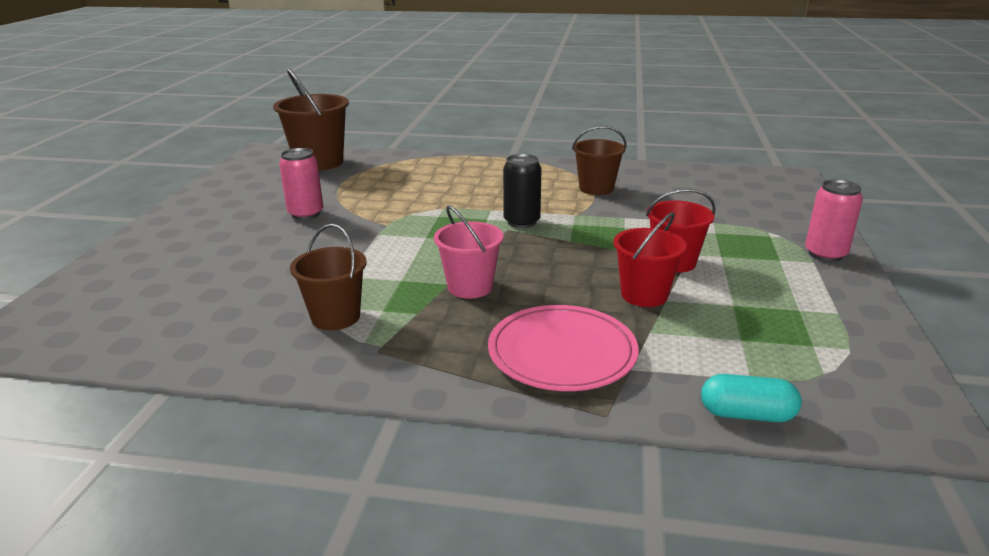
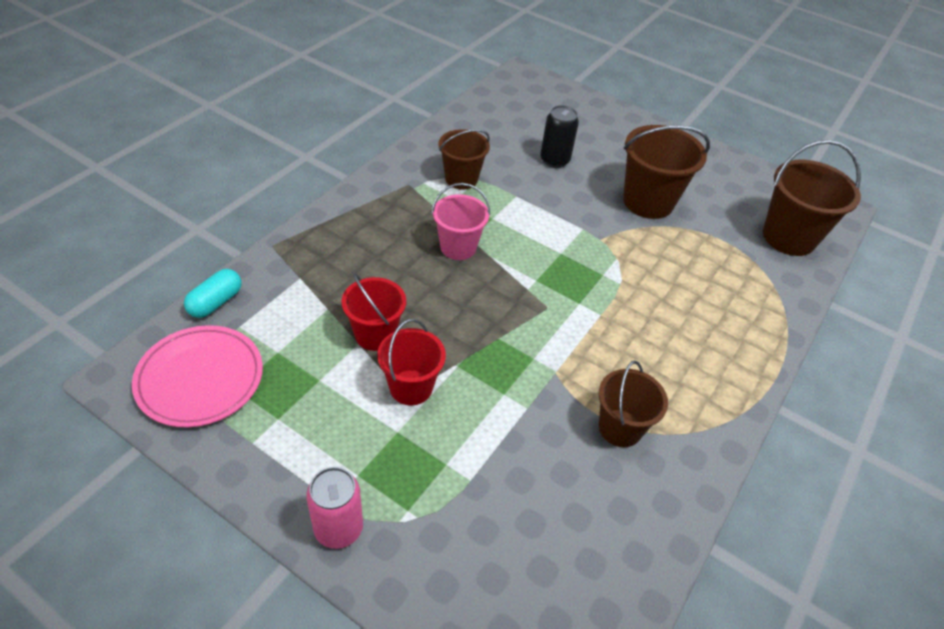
camera: 110 degrees right, 20 degrees up
(306, 214) = (648, 202): pink can -> brown bucket
(521, 222) = (559, 324): black can -> black can (554, 160)
(562, 353) = (342, 256): pink plate -> pink plate (200, 378)

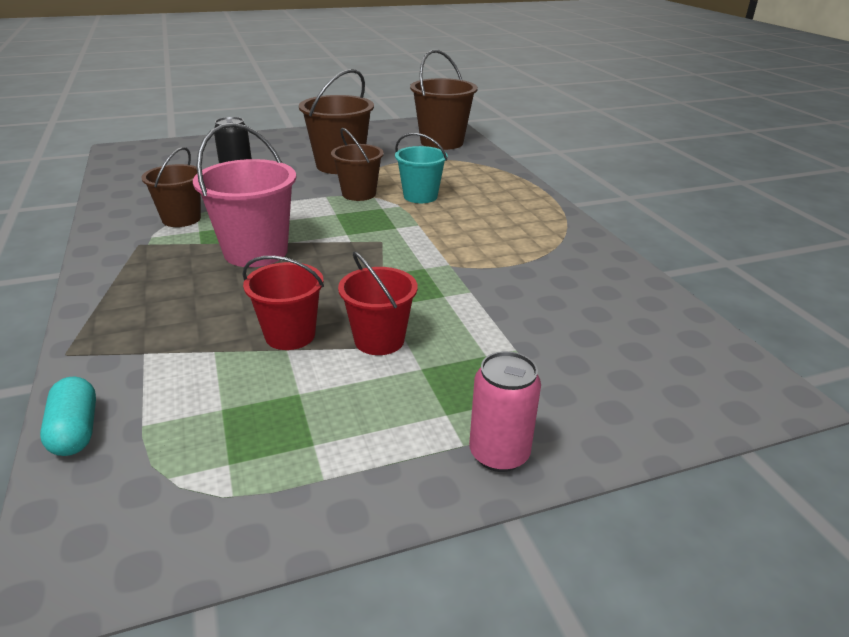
camera: 50 degrees left, 15 degrees down
(200, 378) = (173, 490): pink plate -> none
(458, 247) = (256, 252): pink bucket -> pink bucket, size x1.54
(620, 428) = (532, 262): brown bucket -> brown bucket (359, 194)
(654, 287) = (420, 196): none -> turquoise bucket

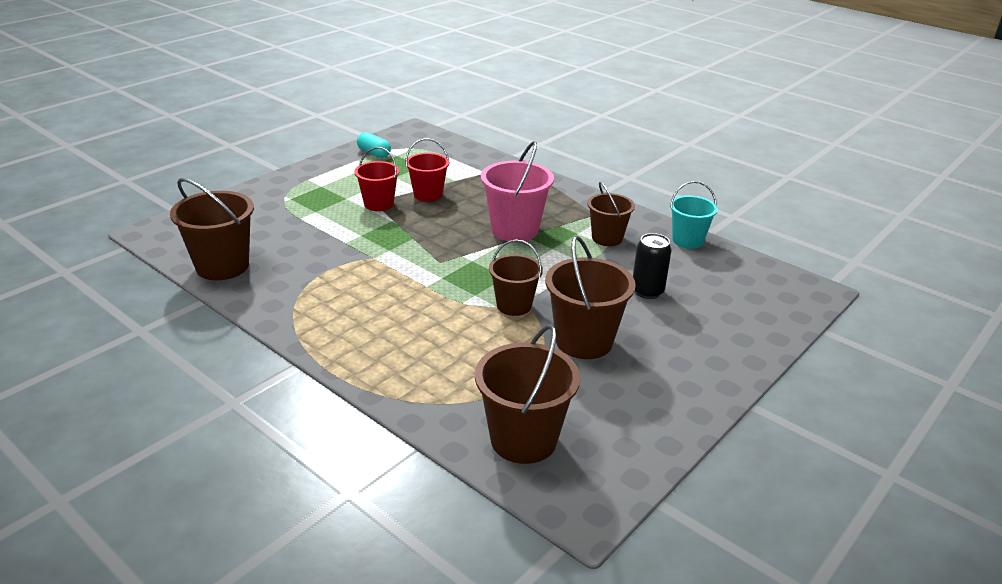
camera: 150 degrees right, 0 degrees up
(75, 431) = (467, 149): turquoise capsule -> turquoise capsule (374, 153)
(420, 196) = (455, 321): turquoise bucket -> turquoise bucket (687, 240)
(499, 454) = (290, 180): pink can -> none
(641, 302) = (222, 266): none -> brown bucket

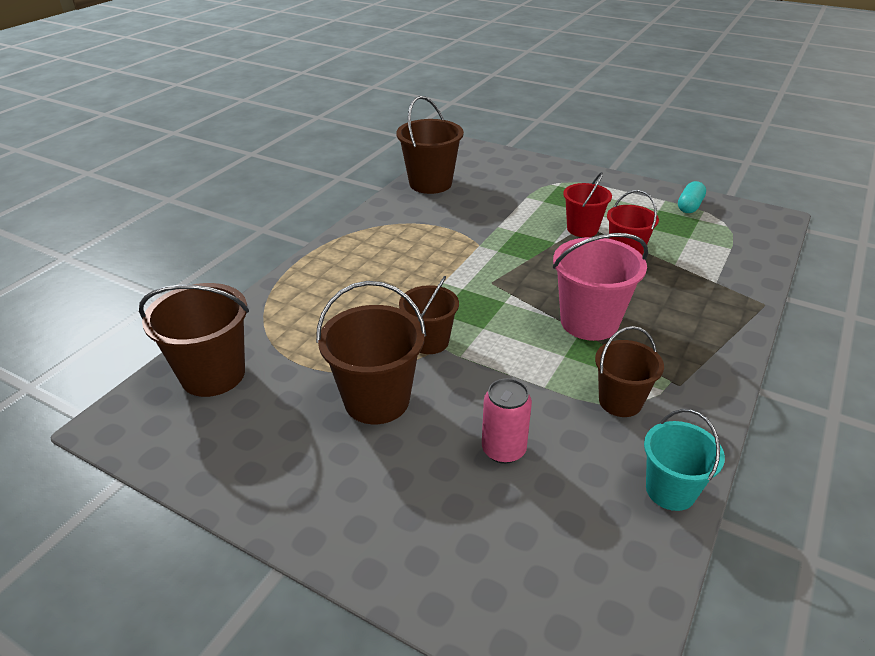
camera: 80 degrees right, 5 degrees up
(647, 291) = (503, 450): black can -> pink can

